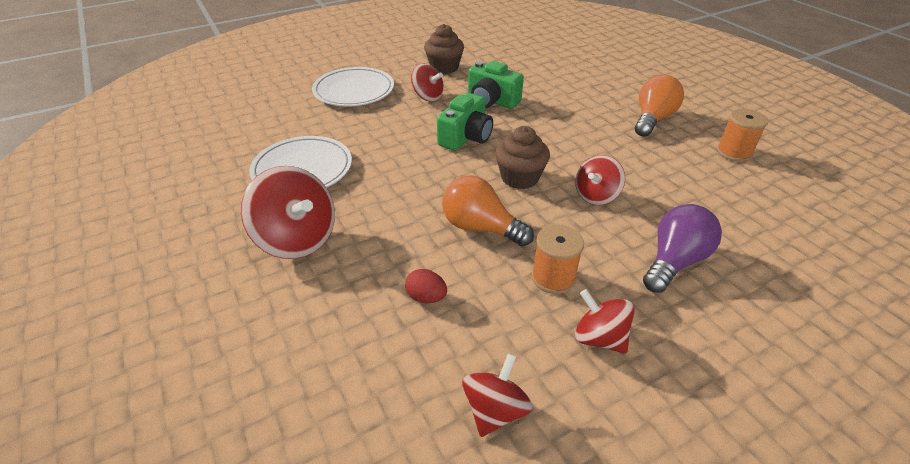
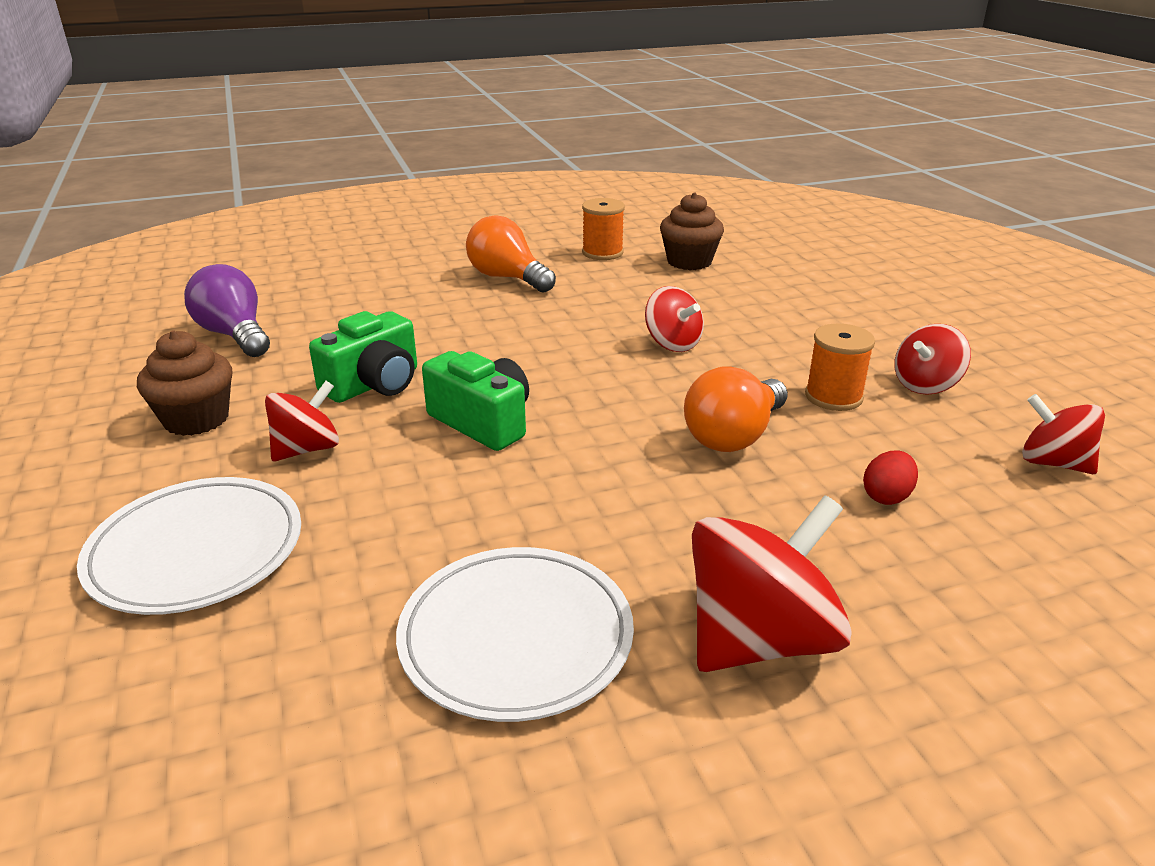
camera: 80 degrees left, 10 degrees down
(519, 178) = (618, 390): brown cupcake -> brown cupcake (689, 262)
(674, 261) = (798, 323): purple light bulb -> purple light bulb (234, 335)

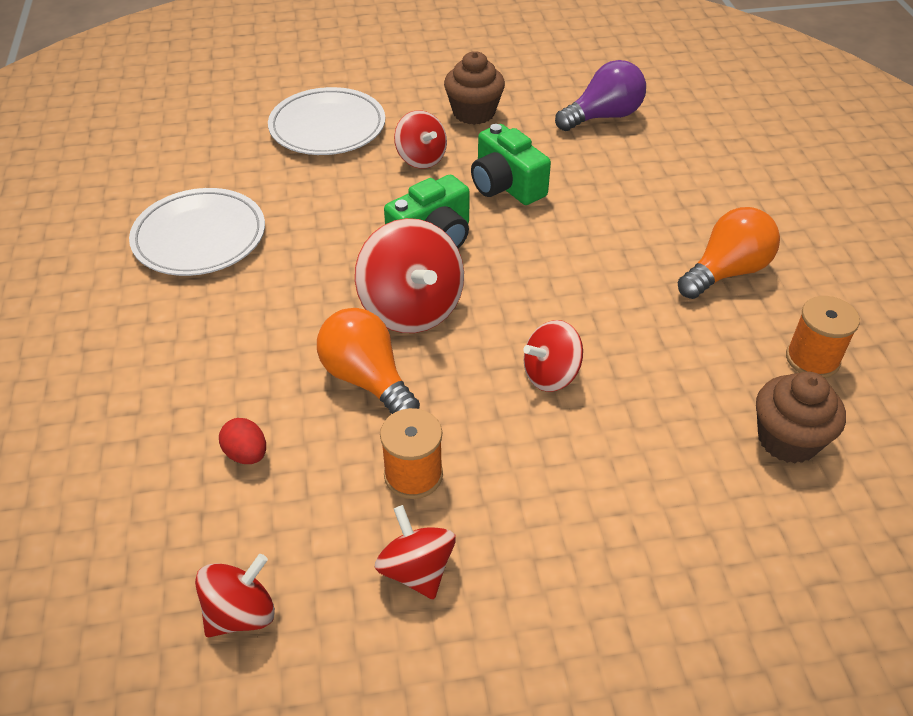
camera: 100 degrees right, 15 degrees up
(759, 639) = (144, 335): red spinning top -> red spinning top (411, 308)

